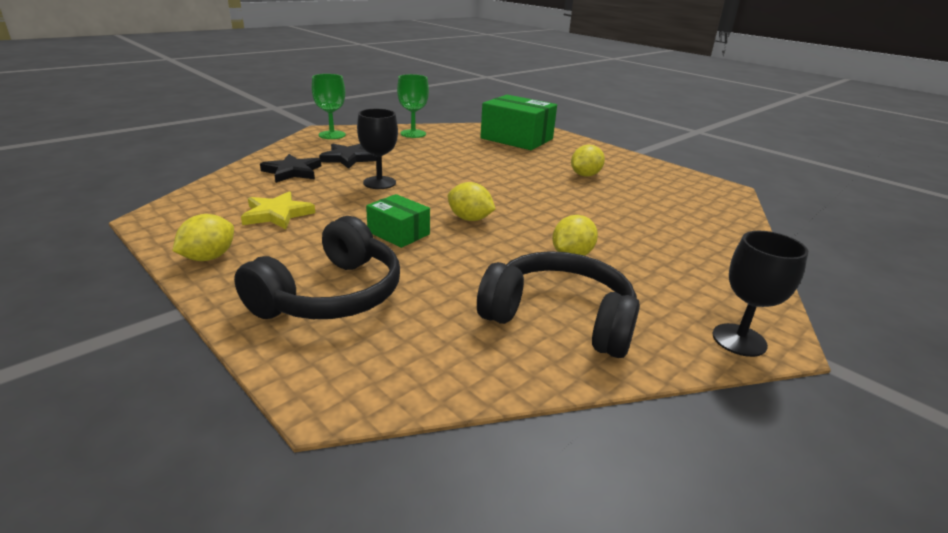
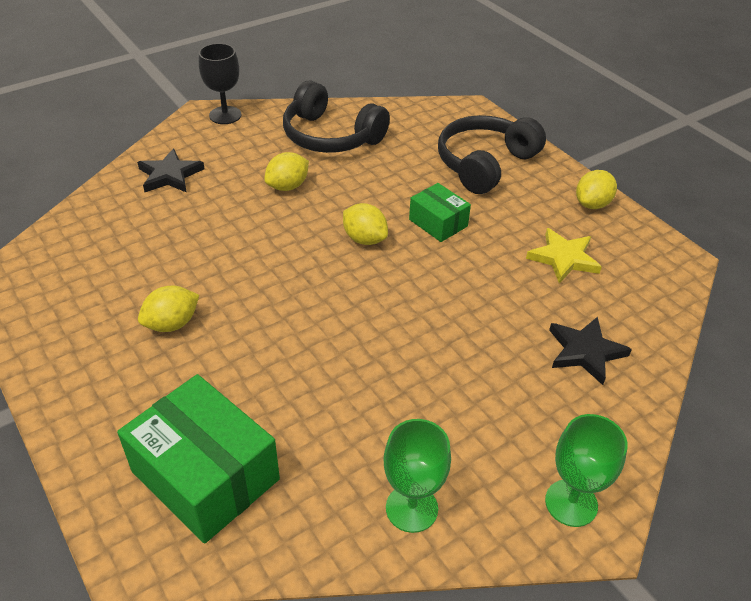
camera: 170 degrees left, 15 degrees up
(348, 158) = (518, 393): black star -> black star (170, 175)
(379, 183) = (463, 316): black goblet -> none

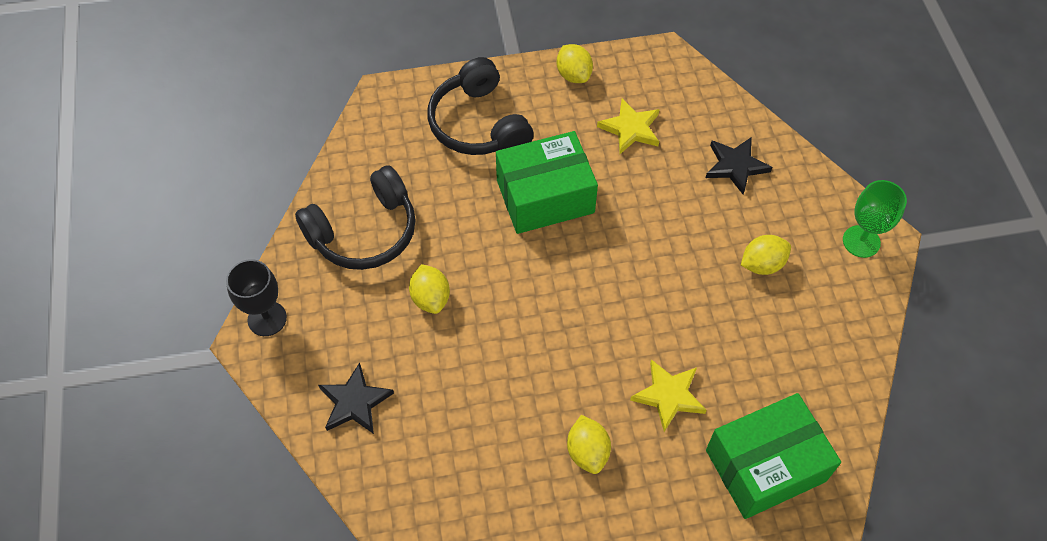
camera: 65 degrees left, 15 degrees up
(260, 368) = (669, 395): none -> yellow star
(364, 239) = (541, 261): yellow lemon -> yellow lemon (762, 264)
(411, 508) = (836, 337): green goblet -> none
(438, 223) = (545, 196): green box -> green box, size x1.83

